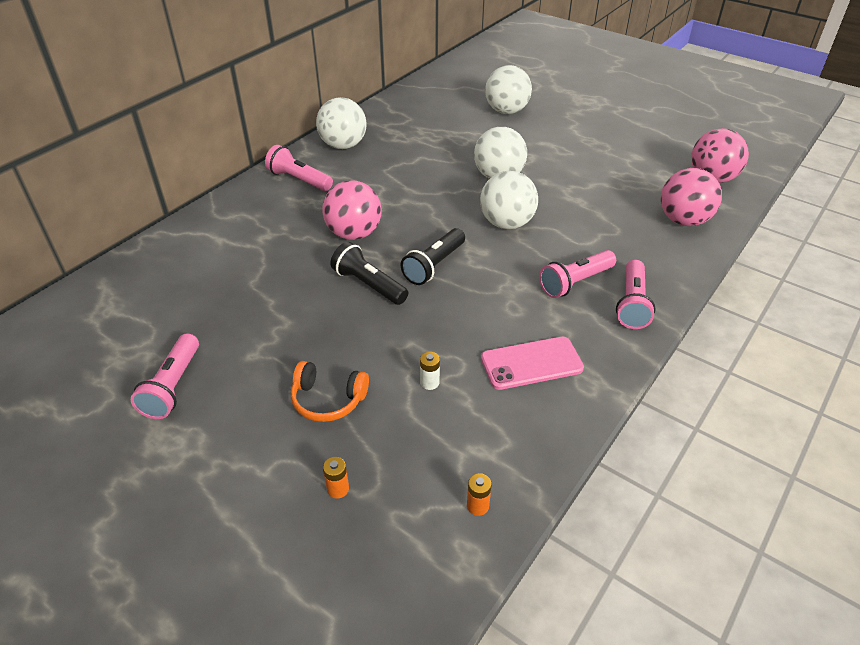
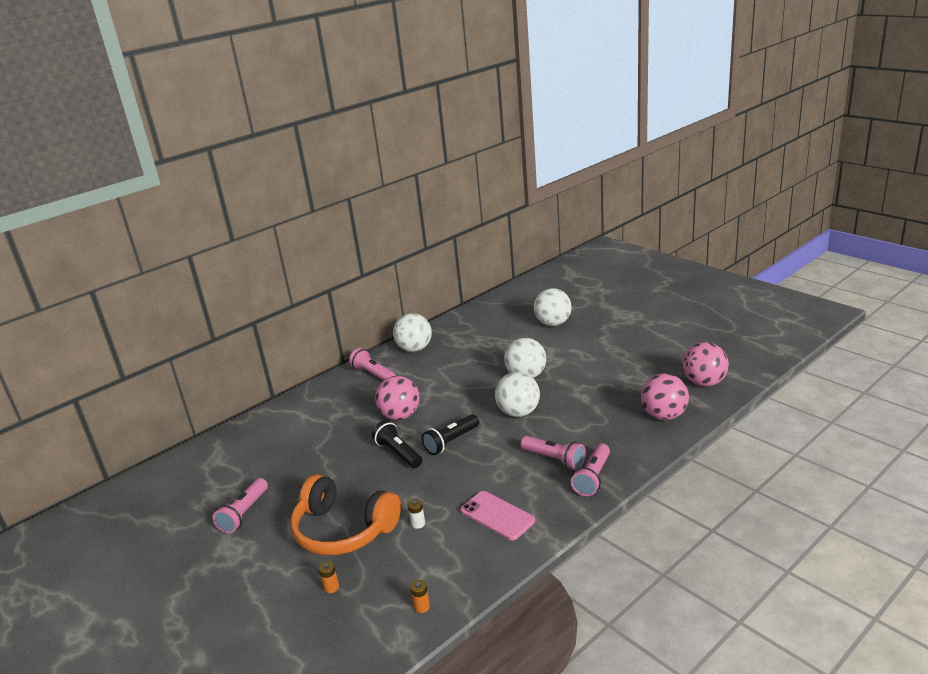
camera: 15 degrees right, 15 degrees down
(328, 400) = (343, 530): orange headphones -> orange headphones, size x1.92
(531, 363) = (497, 516): pink phone -> pink phone turned 45 degrees clockwise
(575, 282) = (554, 459): pink flashlight -> pink flashlight turned 120 degrees counterclockwise

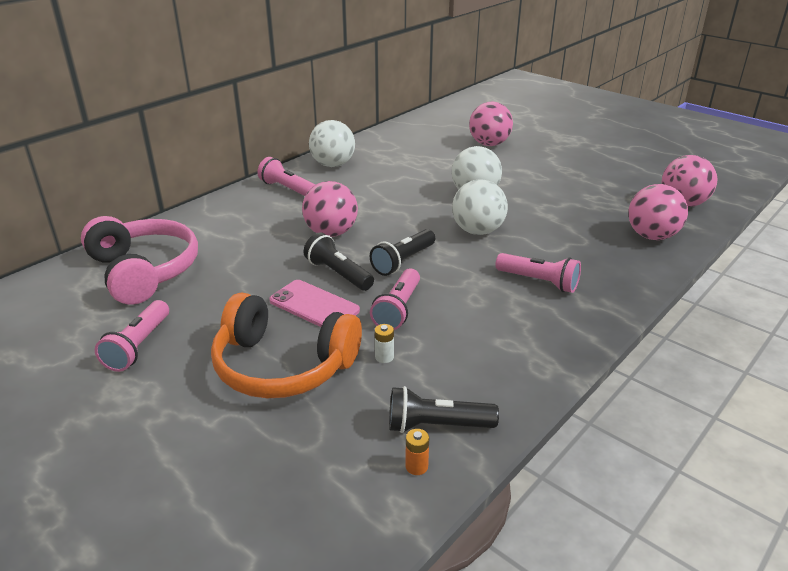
camera: 10 degrees left, 5 degrees up
(253, 451) = (144, 271): none -> pink headphones
(331, 587) = (279, 442): orange battery -> none
(443, 577) = (436, 426): none -> black flashlight
(497, 516) = (487, 346): pink phone -> pink phone (314, 306)
(553, 323) = (489, 144): white ball -> pink ball
(593, 478) = (594, 302): pink flashlight -> pink flashlight (398, 309)

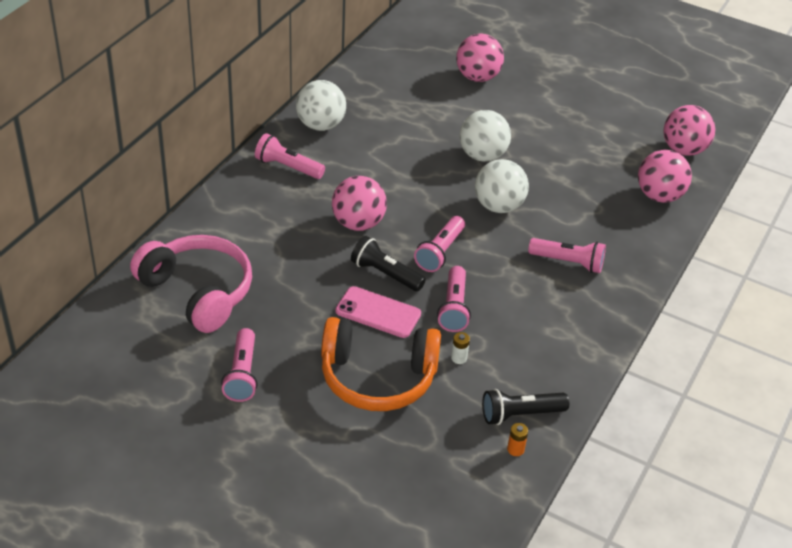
camera: 15 degrees left, 10 degrees up
(403, 261) = (440, 252): black flashlight -> pink flashlight

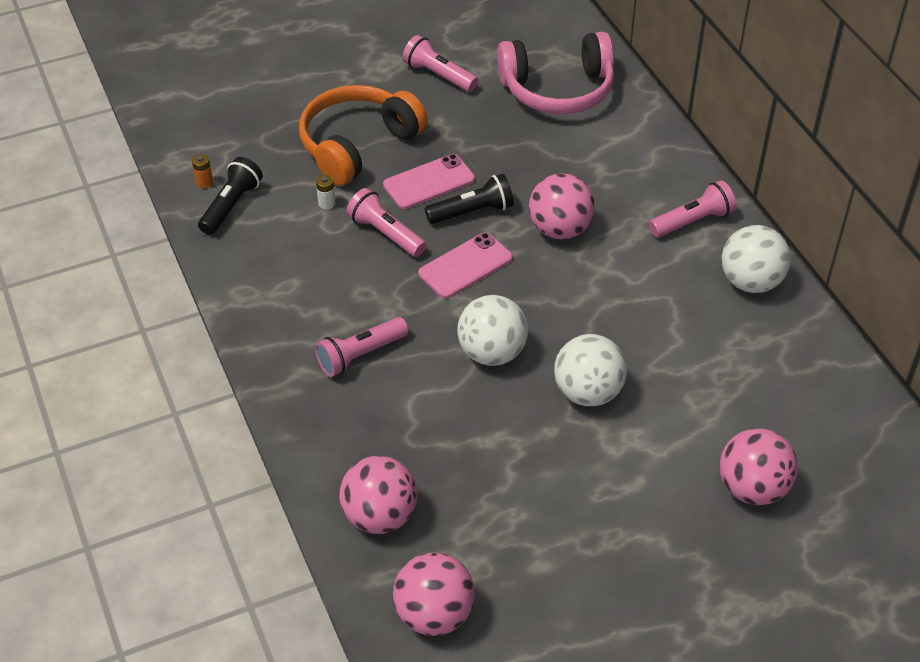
camera: 130 degrees right, 5 degrees up
(440, 252) = (465, 266): pink flashlight -> pink phone

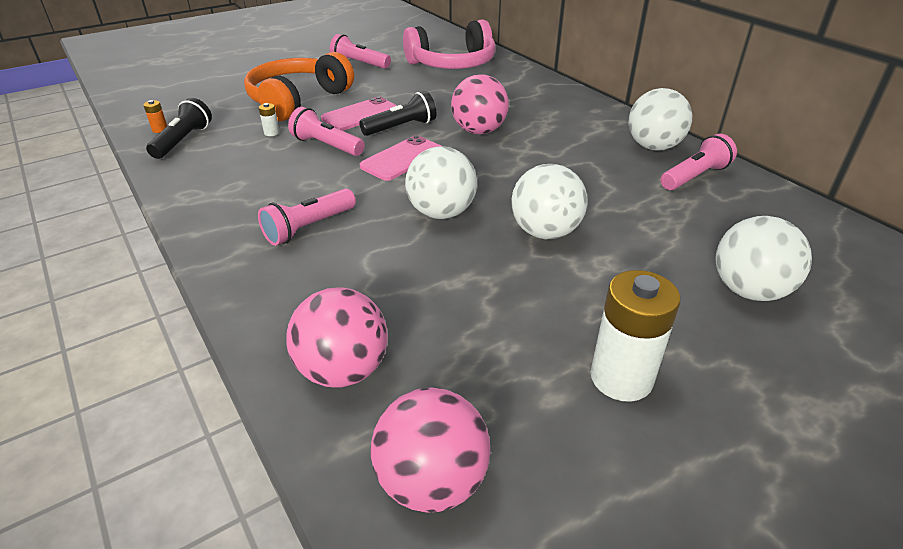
camera: 10 degrees left, 10 degrees down
(601, 556) = (621, 378): none -> white battery
(692, 221) = (586, 118): pink flashlight -> pink flashlight (694, 176)
(752, 488) = (748, 290): pink ball -> white ball

